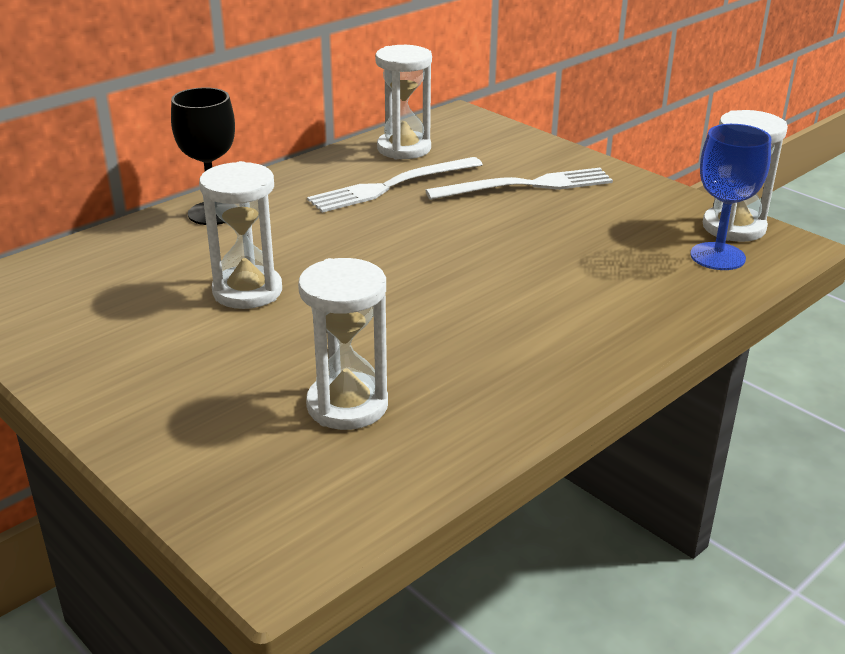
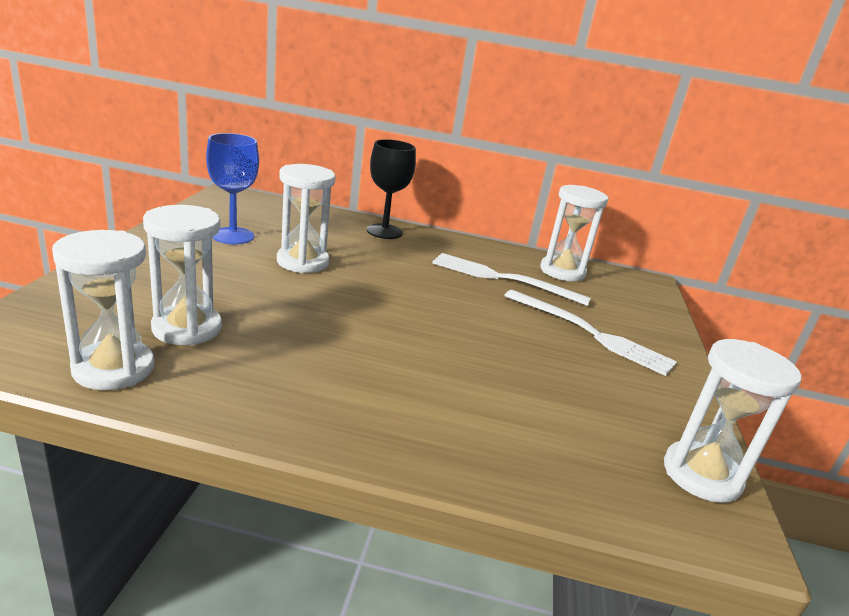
camera: 50 degrees right, 5 degrees down
(399, 468) = (113, 369): none -> white hourglass
(717, 256) = (627, 475): blue goblet -> blue goblet (233, 236)

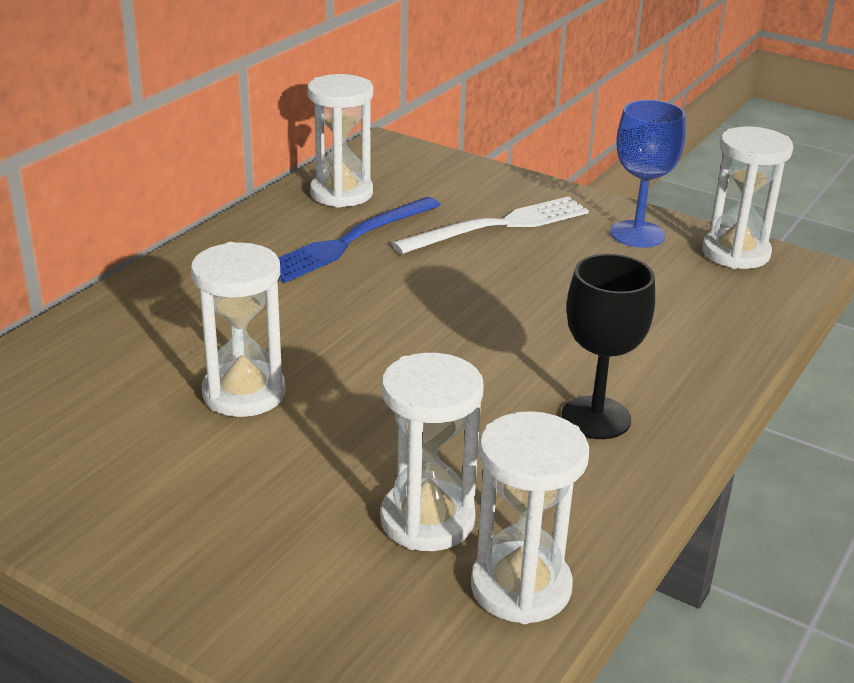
camera: 65 degrees left, 5 degrees up
(233, 236) = (113, 450): blue goblet -> blue goblet (637, 234)
(384, 231) = (155, 298): black goblet -> black goblet (596, 418)
(503, 279) = (349, 241): white fork -> blue fork

